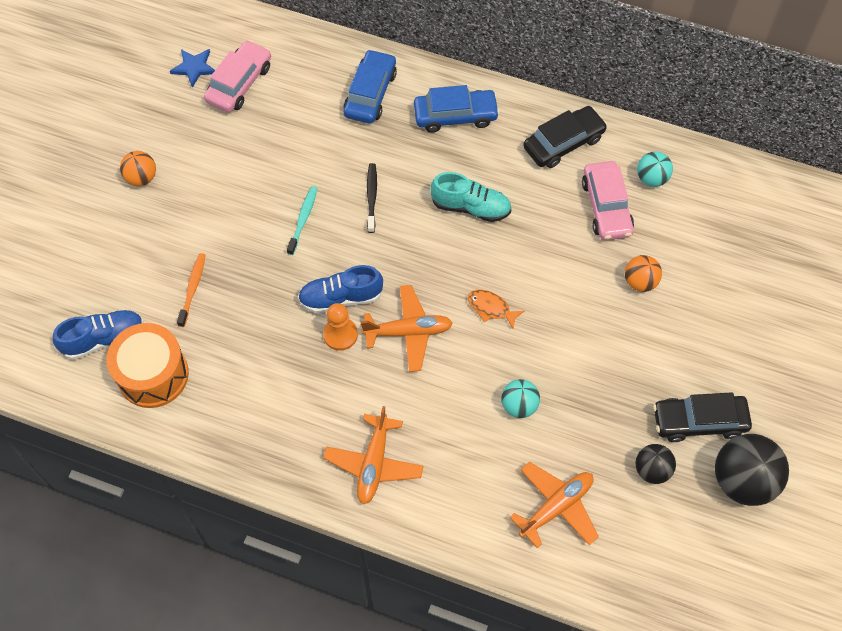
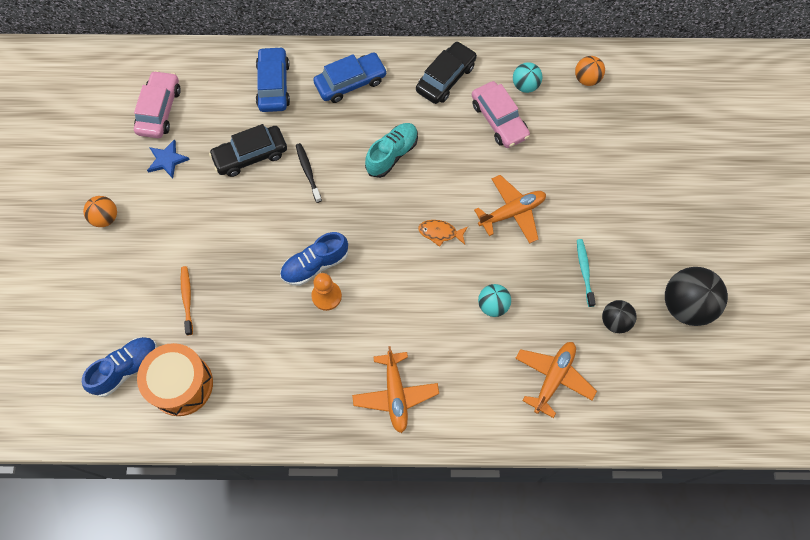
camera: 20 degrees left, 5 degrees up
(194, 67) = (115, 108): blue star -> blue star (167, 160)
(303, 219) = (258, 209): turquoise toothbrush -> turquoise toothbrush (584, 271)
(408, 332) = (381, 275): orange plane -> orange plane (512, 212)
(471, 207) = (392, 154): turquoise shoe -> turquoise shoe turned 45 degrees counterclockwise
(640, 282) = (548, 172): orange ball -> orange ball (586, 79)
(699, 421) = (635, 269): black car -> black car (250, 155)

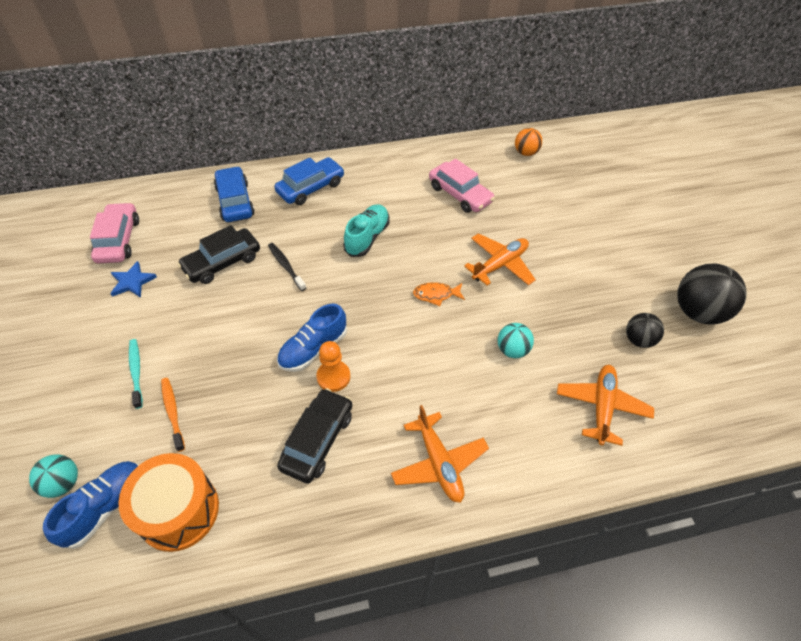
camera: 15 degrees left, 15 degrees down
(105, 218) = (66, 348): orange ball -> none
(446, 78) = (400, 171): black car -> black car (317, 440)
(525, 85) = (474, 165): turquoise ball -> turquoise ball (63, 483)
(584, 271) = (589, 301): turquoise toothbrush -> turquoise toothbrush (136, 372)

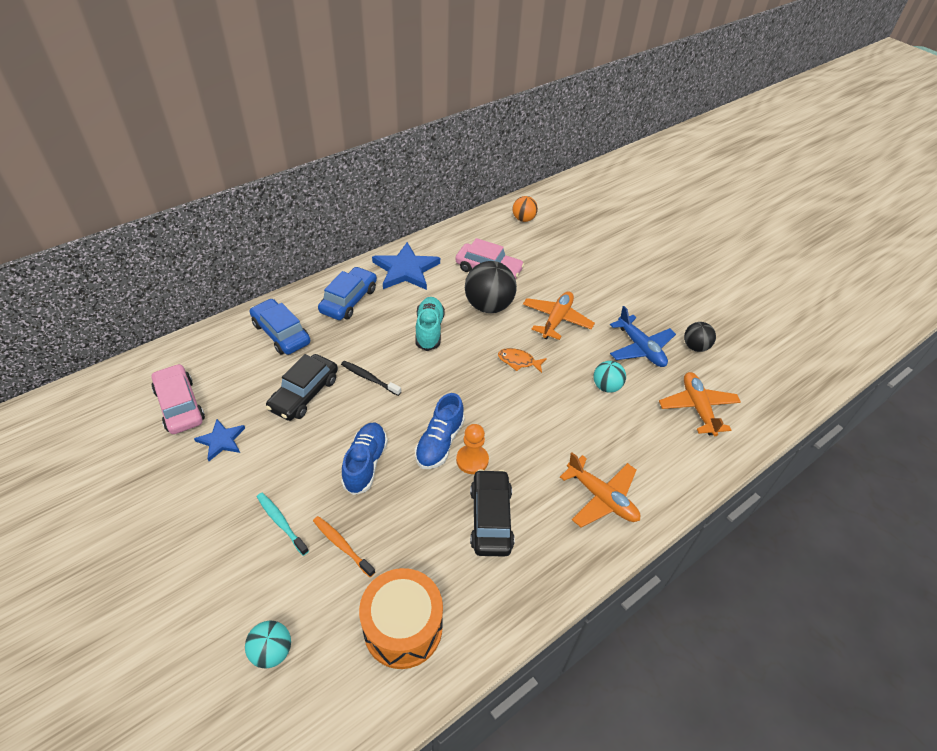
camera: 25 degrees left, 5 degrees down
(105, 507) = (329, 654): blue shoe -> blue shoe (365, 463)
(379, 173) = (405, 270): none -> blue star
(436, 295) = (518, 361): orange fish -> orange fish turned 45 degrees clockwise
(574, 321) = (640, 348): none -> blue plane
(697, 312) = (724, 312): black ball -> black ball (488, 306)

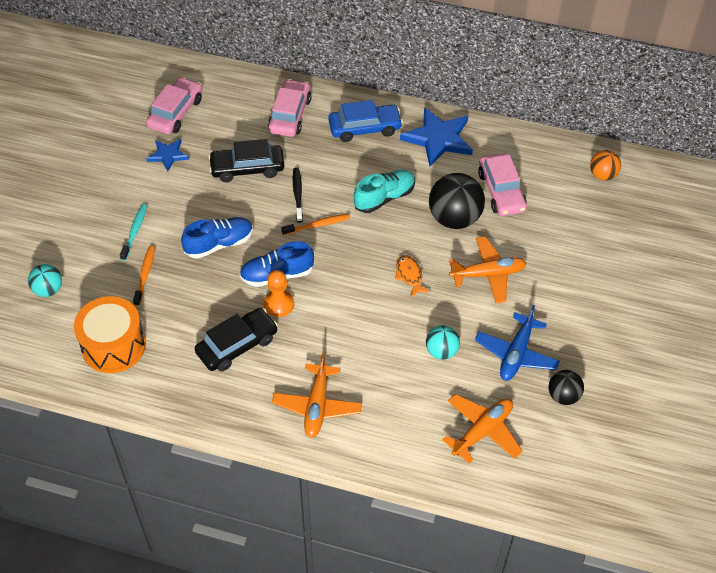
camera: 55 degrees right, 5 degrees up
(281, 333) = (290, 115): blue car -> pink car
(414, 385) = (317, 225): none -> orange toothbrush

